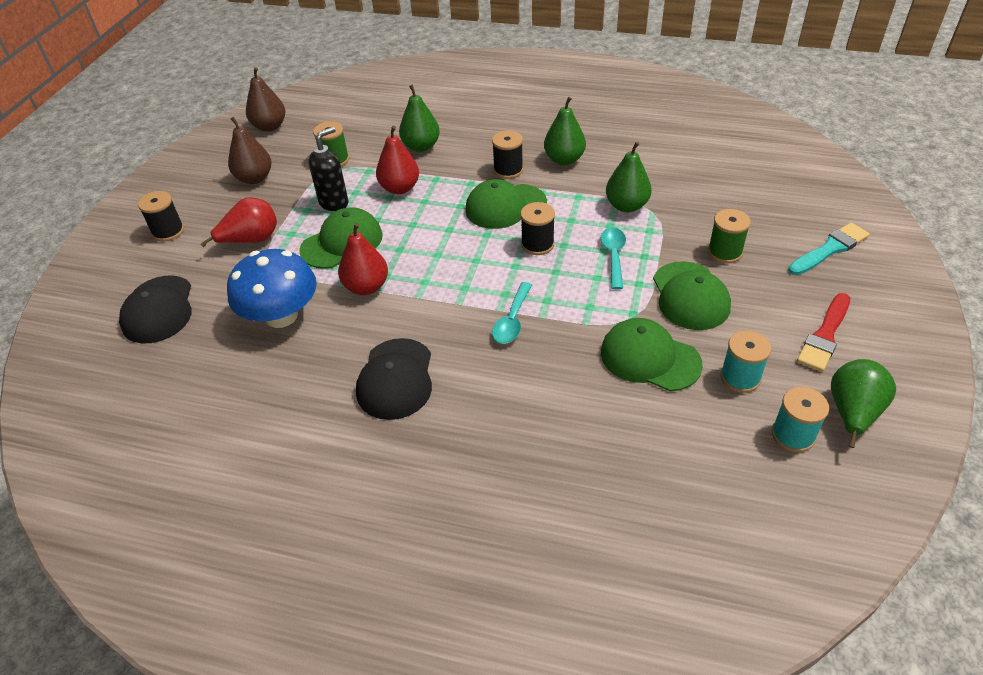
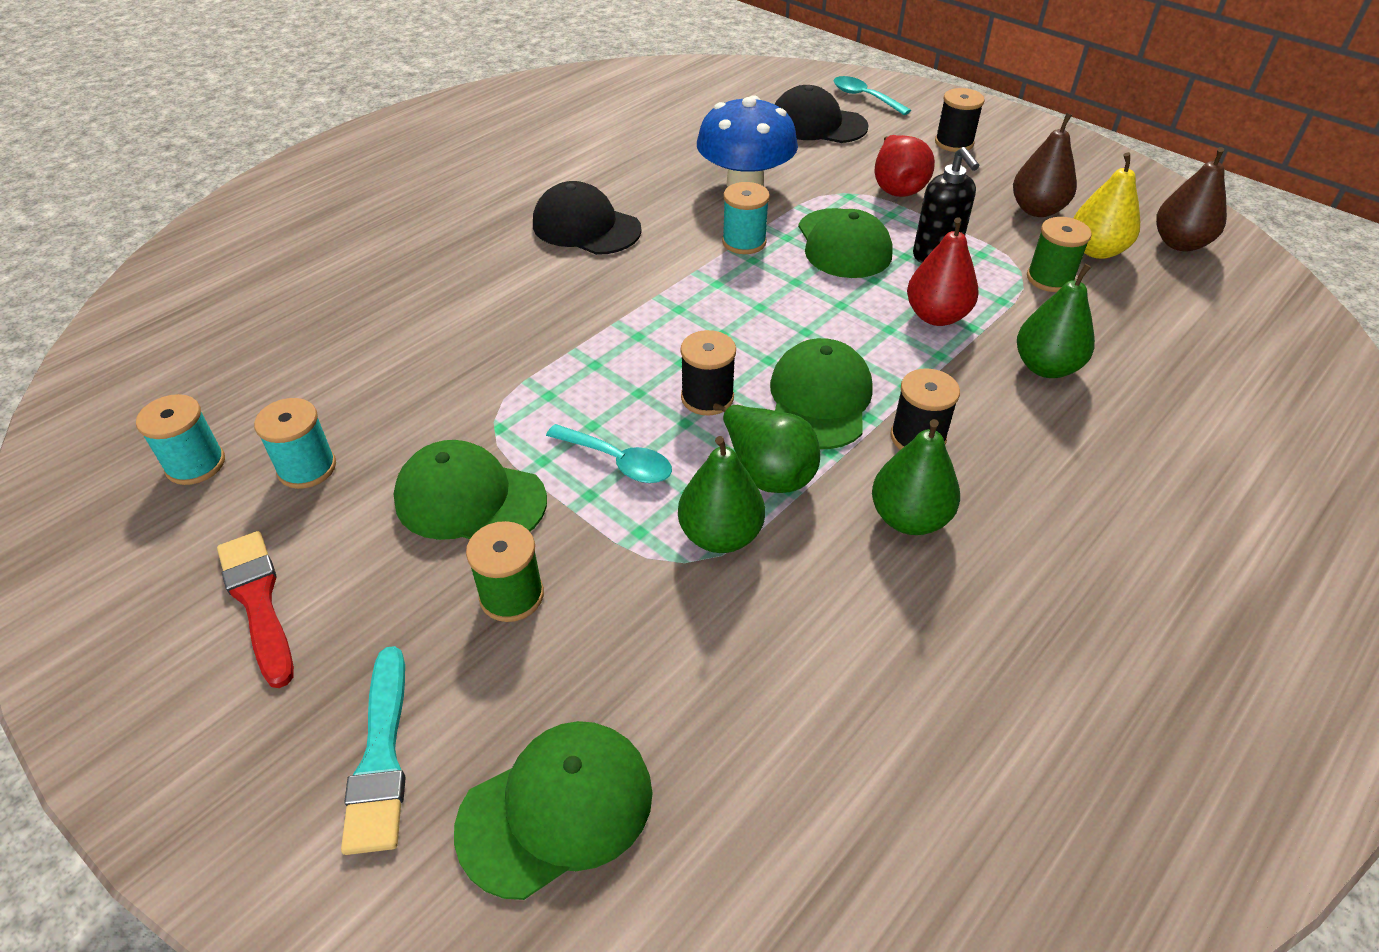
camera: 115 degrees right, 0 degrees up
(293, 150) = (1096, 250): none -> yellow pear
(366, 287) = (744, 242): red pear -> turquoise spool
(512, 321) = (588, 325): turquoise spoon -> turquoise spoon (864, 97)
(649, 358) = (419, 406): green cap -> green cap (557, 809)
(852, 413) = (147, 538): green pear -> green pear (767, 472)

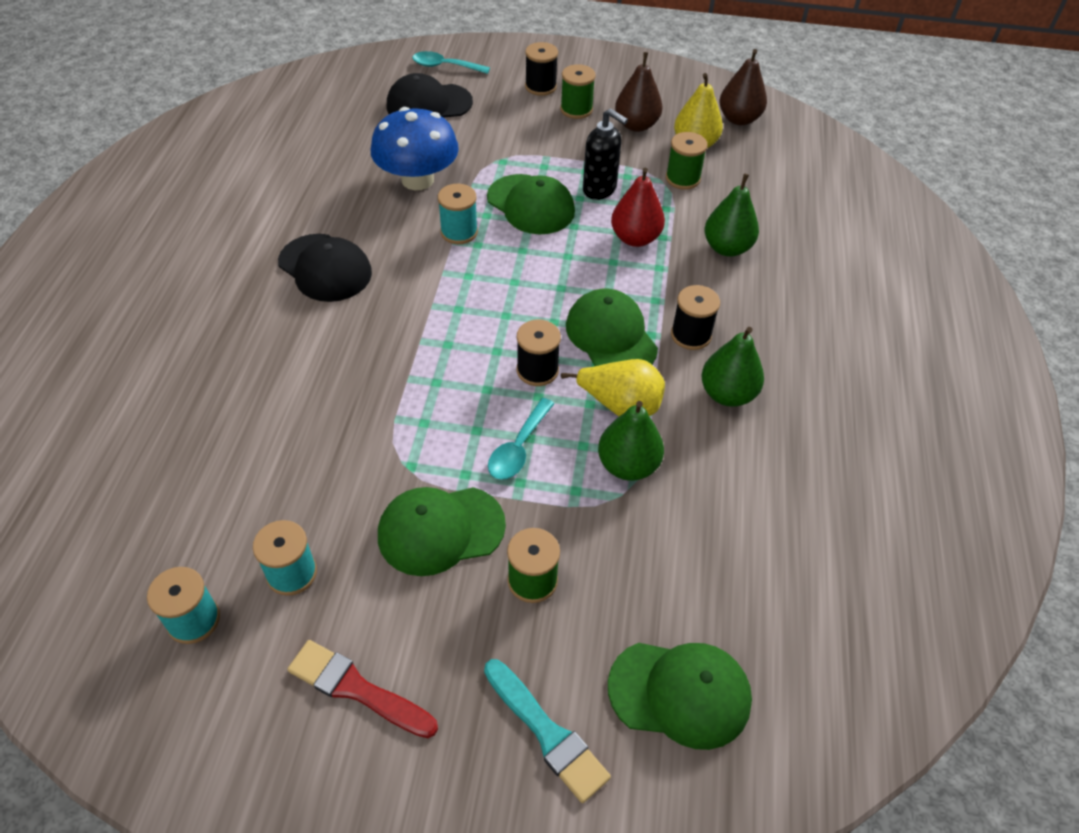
camera: 35 degrees left, 5 degrees up
(557, 809) = (680, 693): green cap -> green cap turned 75 degrees clockwise
(586, 227) = (325, 268): black cap -> black cap turned 135 degrees counterclockwise
(618, 461) = (518, 448): turquoise spoon -> turquoise spoon turned 120 degrees clockwise
(767, 472) = (620, 406): green pear -> yellow pear
(897, 187) = (530, 141): red pear -> none
(977, 174) = (576, 109): none -> green spool

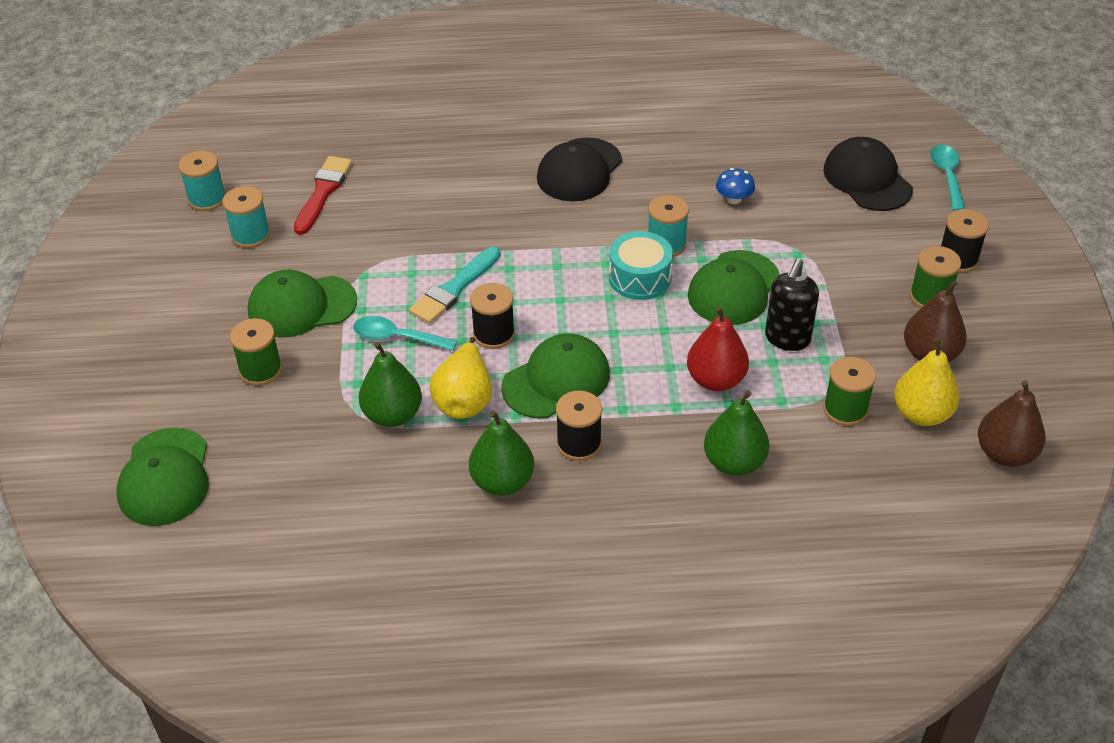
camera: 80 degrees right, 5 degrees down
(357, 689) = (159, 292): red brush -> red brush (323, 192)
(417, 180) = (734, 199): blue mushroom -> blue mushroom, size x0.42
(440, 530) = (301, 306): green cap -> green cap turned 75 degrees counterclockwise
(496, 257) = (640, 278): none -> turquoise drum
(547, 733) = (128, 401): turquoise brush -> turquoise brush (454, 288)

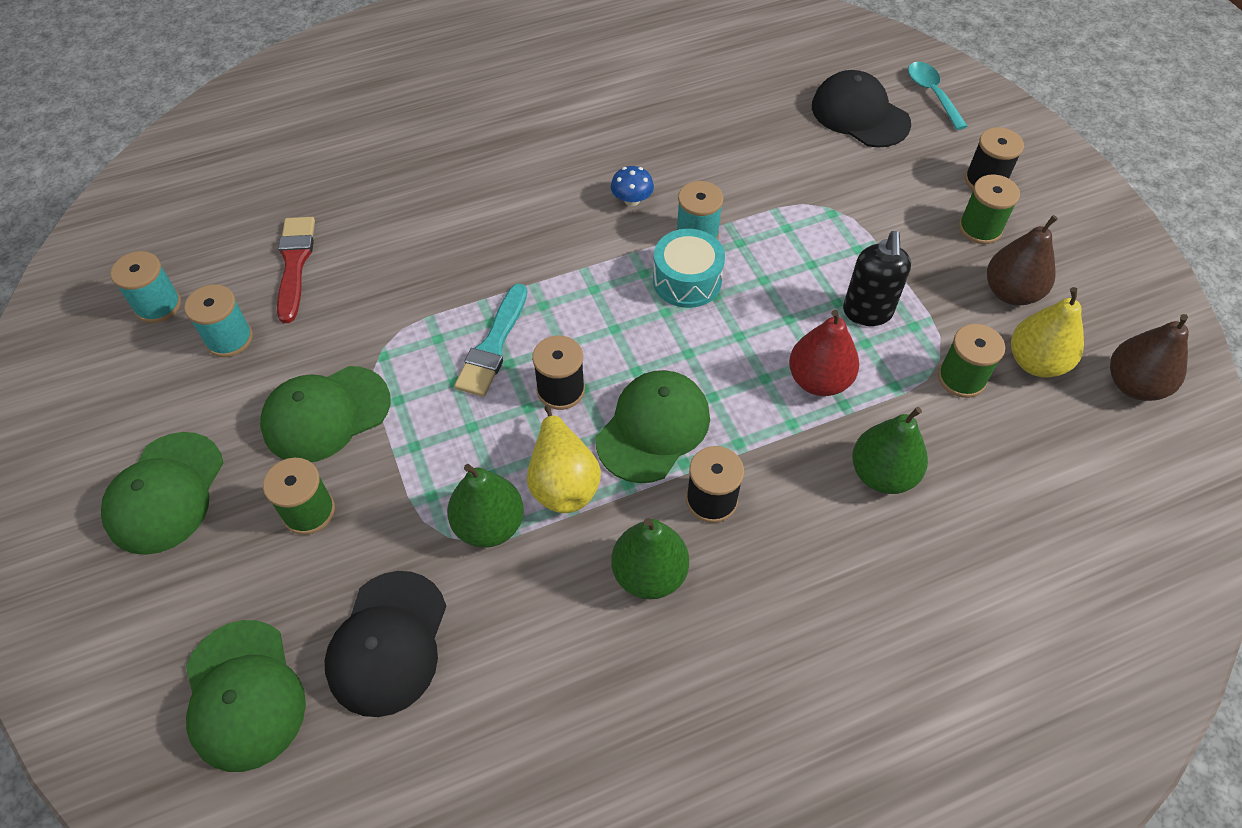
camera: 20 degrees left, 10 degrees up
(397, 337) = (453, 424): turquoise spoon -> none
(579, 170) = (569, 171): black cap -> black cap (388, 643)
(733, 288) = (787, 268): green cap -> green cap (165, 493)
(734, 199) = (741, 167): blue mushroom -> blue mushroom (632, 200)

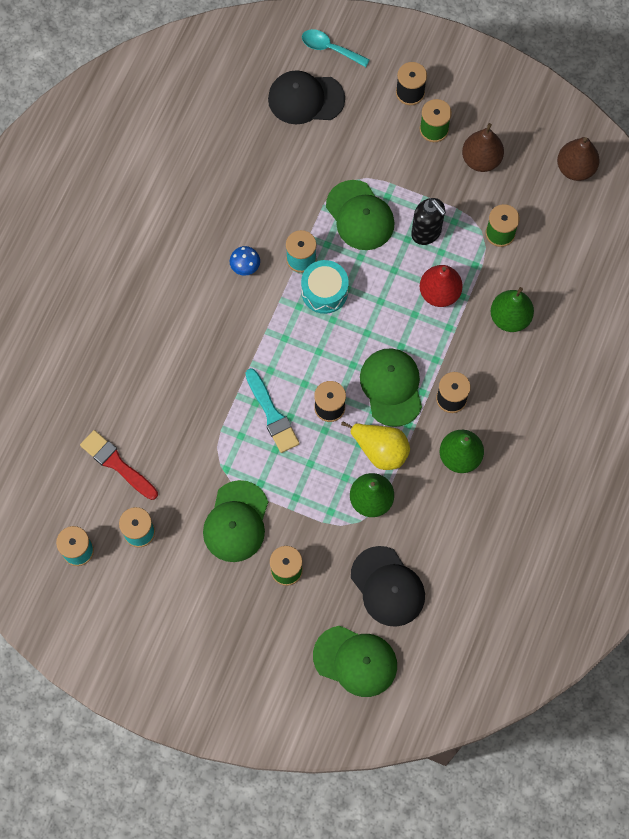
camera: 45 degrees left, 15 degrees up
(165, 493) = (211, 625): green cap -> green cap (360, 216)
(1036, 362) = (524, 193): yellow pear -> none

